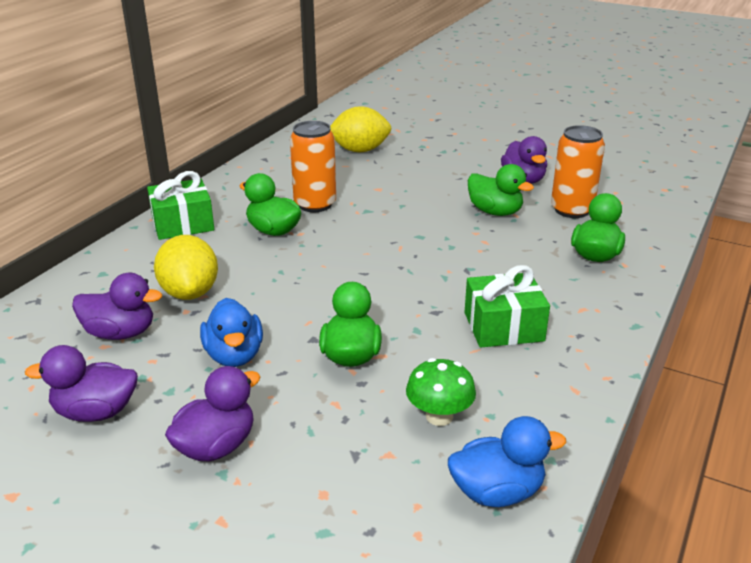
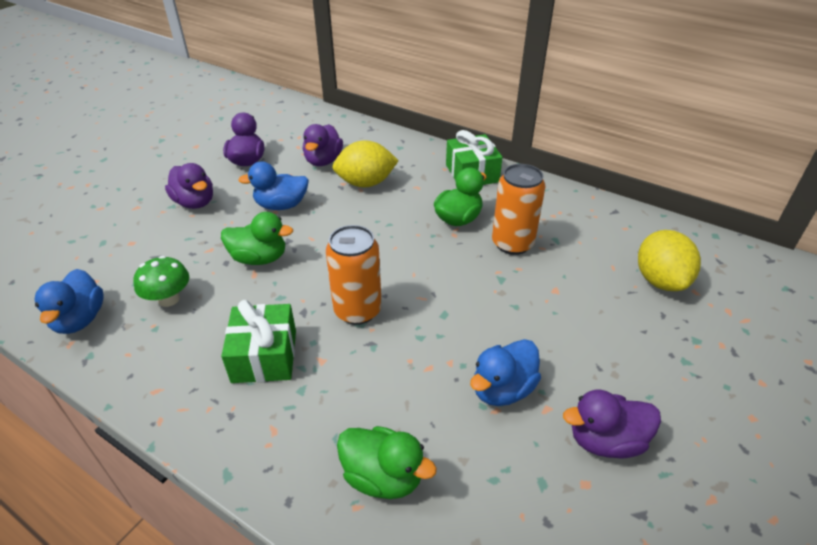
camera: 95 degrees right, 10 degrees up
(495, 212) = (502, 389): green duck -> blue duck
(571, 210) = (512, 482): orange can -> orange can (357, 310)

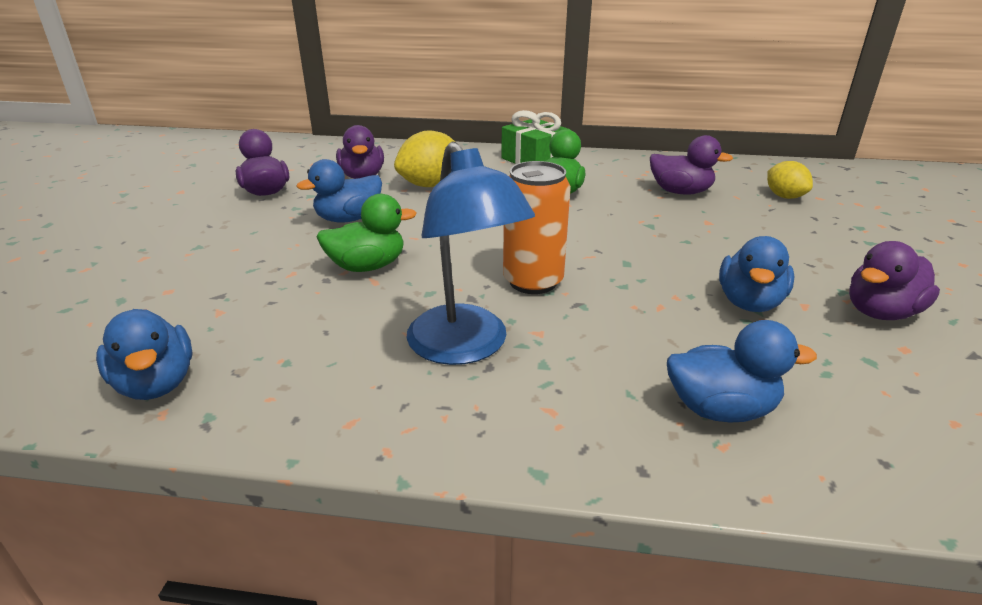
camera: 25 degrees left, 10 degrees down
(169, 299) = (279, 329): green mushroom -> none
(195, 202) = (229, 237): purple duck -> purple duck (680, 192)
(264, 356) = (465, 347): green gift -> blue lamp
(383, 477) = (720, 409): green duck -> blue duck
(512, 243) = (631, 199): orange can -> none
(660, 280) = (784, 196): yellow lemon -> yellow lemon, size x0.64

